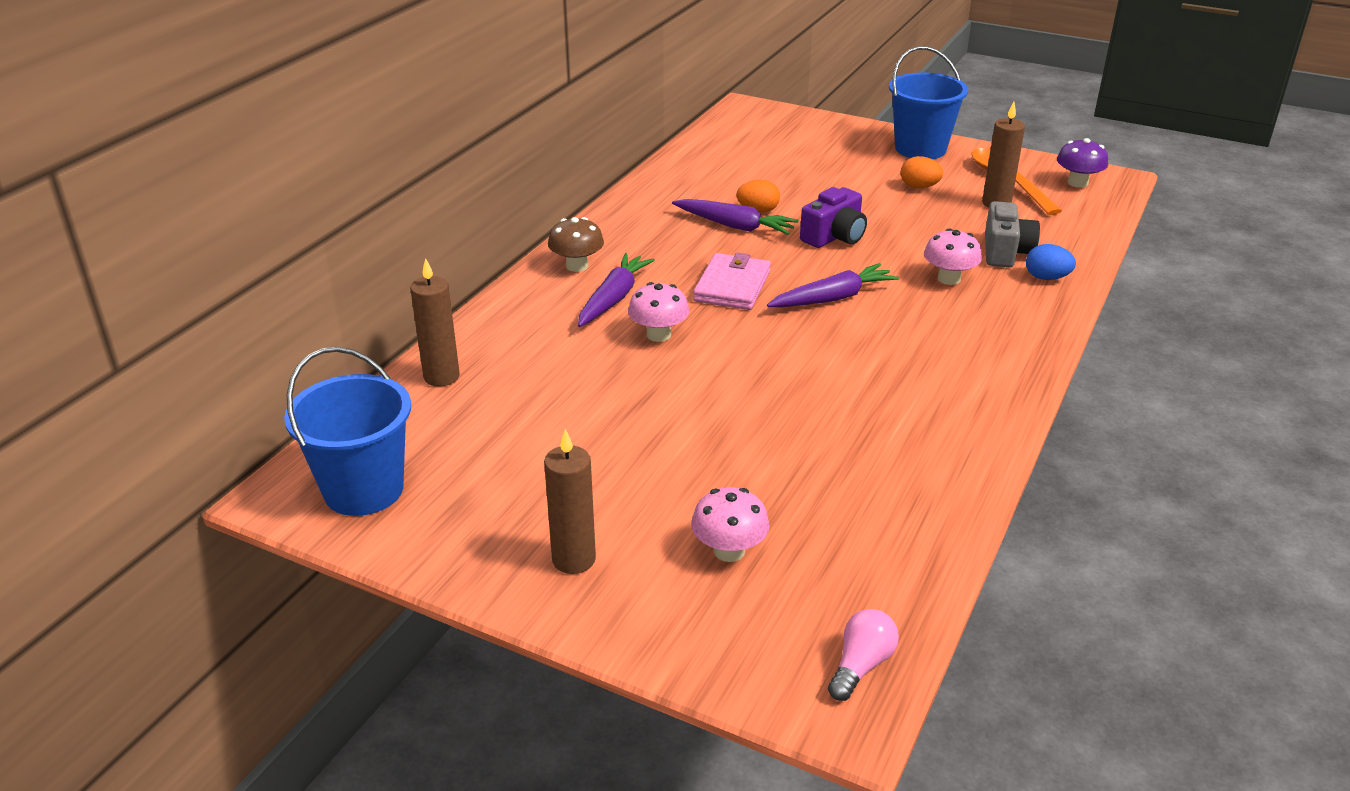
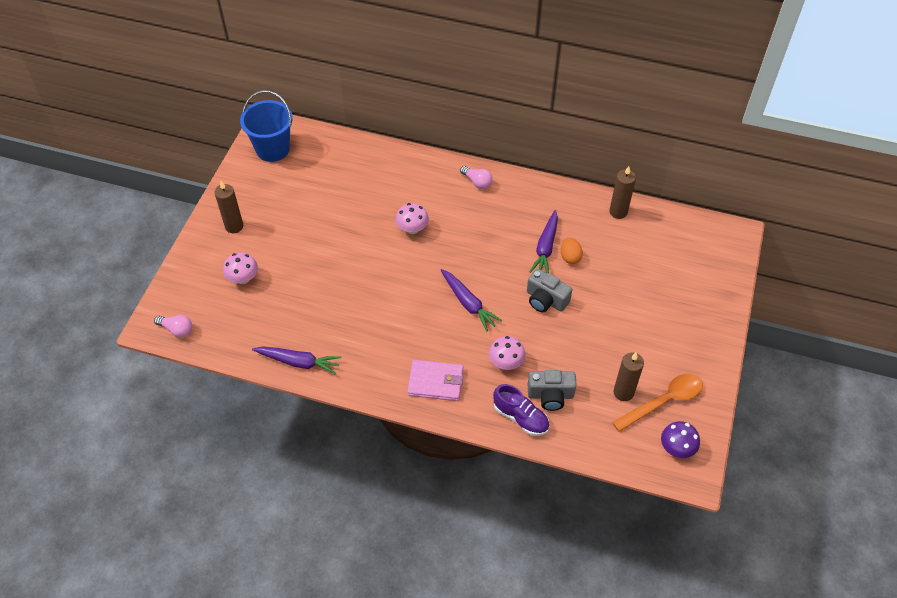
camera: 80 degrees right, 20 degrees up
(441, 377) = (359, 153): brown candle -> brown candle (618, 212)
(577, 266) = (477, 182): brown mushroom -> pink light bulb
(613, 298) = (445, 204): purple carrot -> purple carrot (298, 362)
(732, 286) = (471, 254): pink wallet -> pink wallet (435, 382)
(834, 237) = (545, 300): purple camera -> grey camera
(919, 187) = (635, 345): orange egg -> none
(920, 149) = (702, 345): blue bucket -> none
(1046, 278) = (520, 417): blue egg -> purple shoe

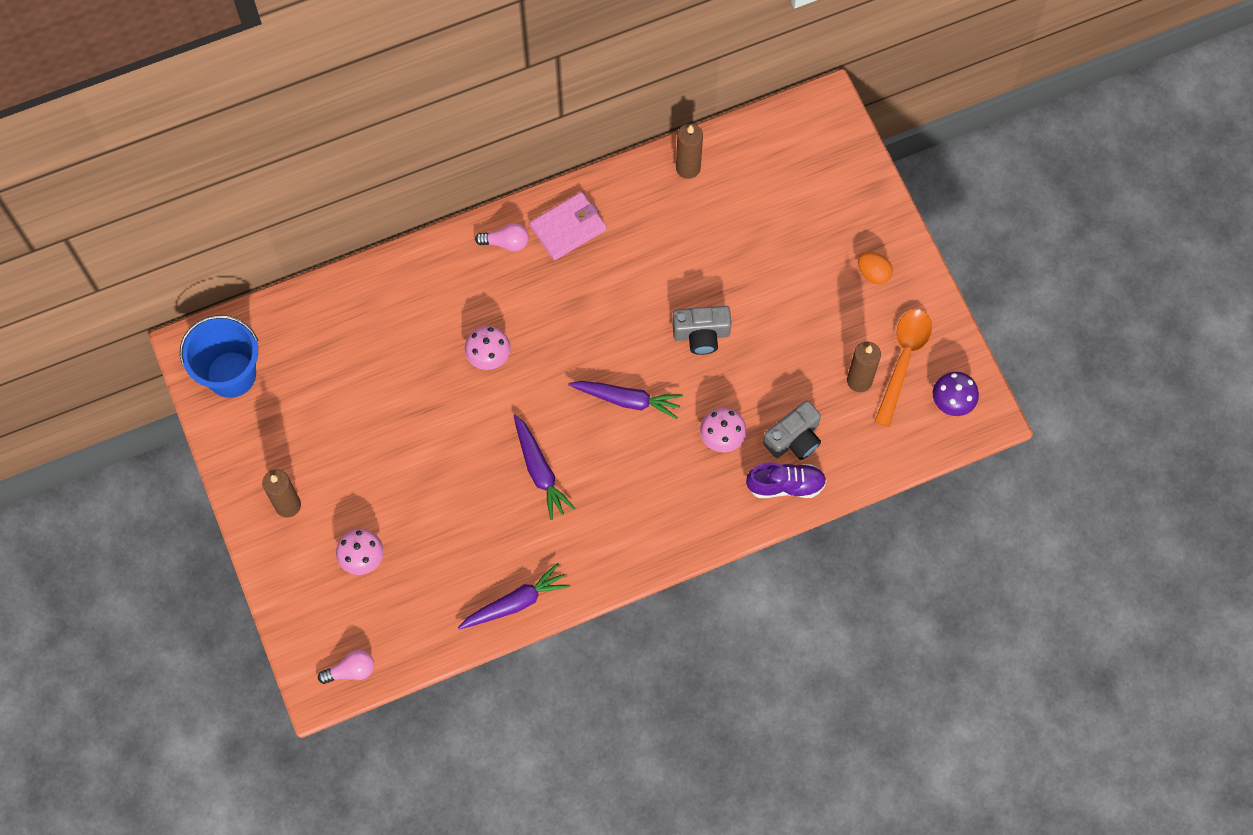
camera: 40 degrees left, 15 degrees up
(435, 382) = (672, 513): pink wallet -> pink wallet (568, 227)
(545, 248) = (649, 271): purple carrot -> purple carrot (540, 471)
(570, 257) = (684, 263): orange egg -> orange egg (873, 273)

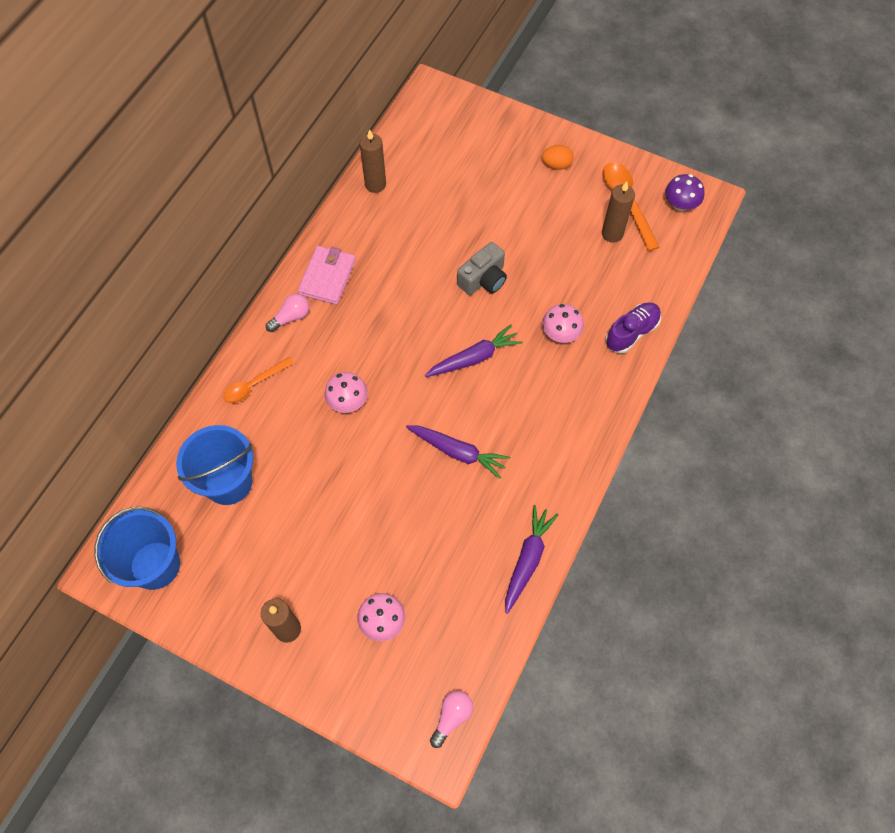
camera: 40 degrees left, 5 degrees down
(338, 350) = (228, 482): none -> blue bucket
(426, 281) = (254, 384): none -> orange spoon
(794, 439) = (607, 299): grey camera -> none

